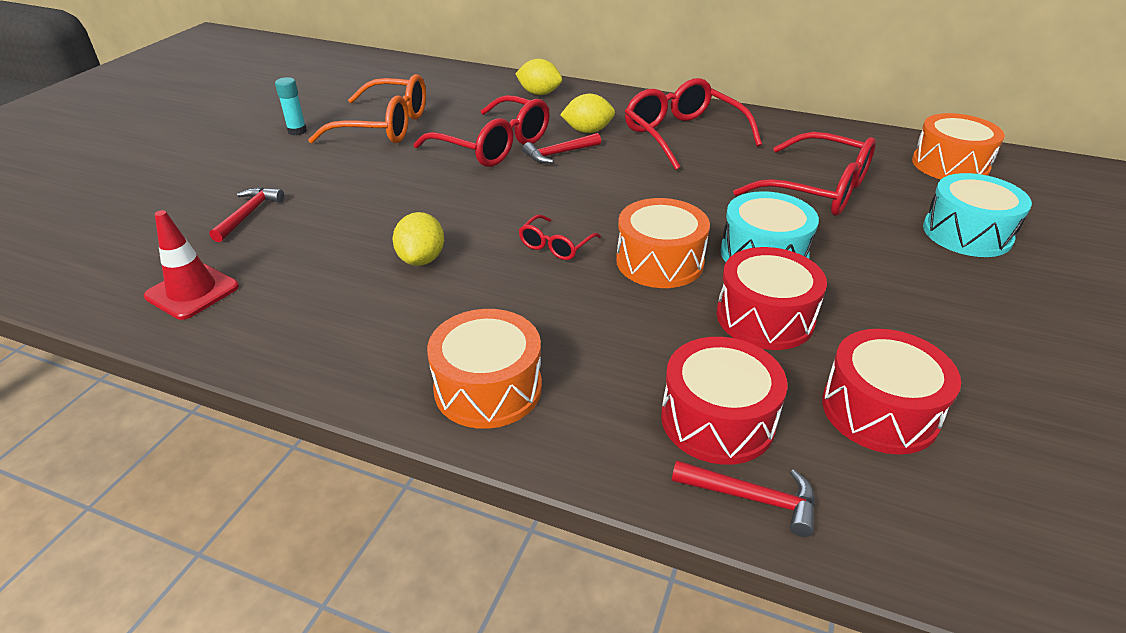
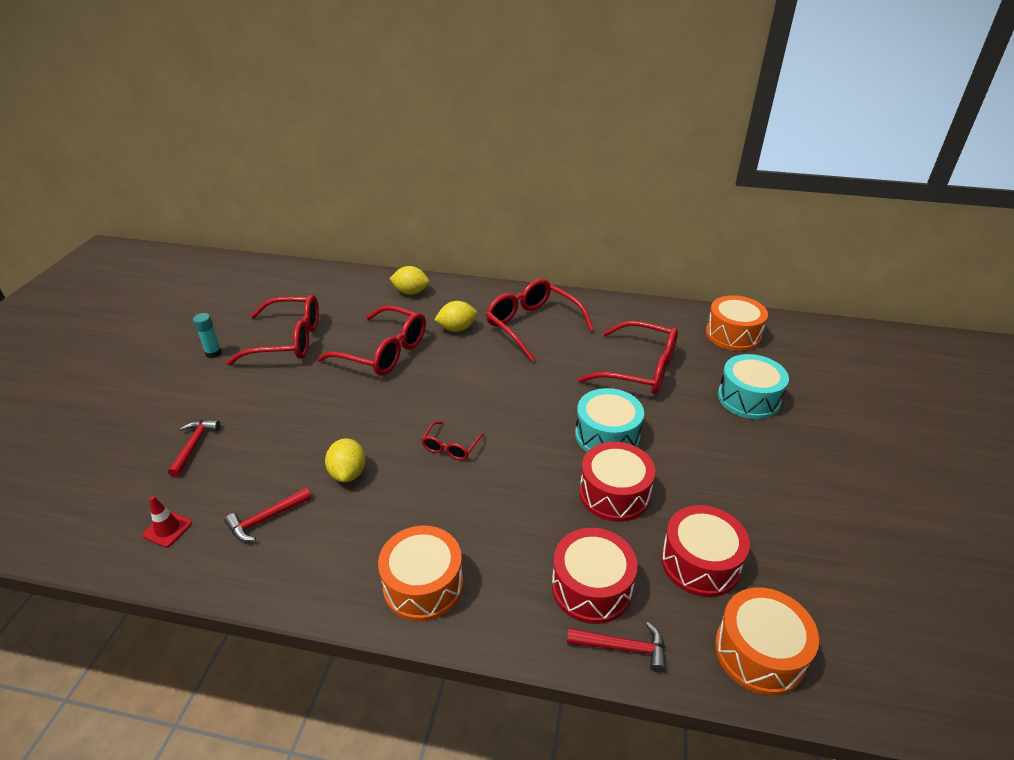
camera: 10 degrees left, 0 degrees up
(192, 291) = (167, 529): red traffic cone -> red traffic cone, size x0.65
(385, 126) = (288, 340): orange glasses -> red glasses
(559, 154) = (437, 354): red hammer -> red hammer (266, 519)
(659, 261) = (532, 452): orange drum -> orange drum (759, 652)

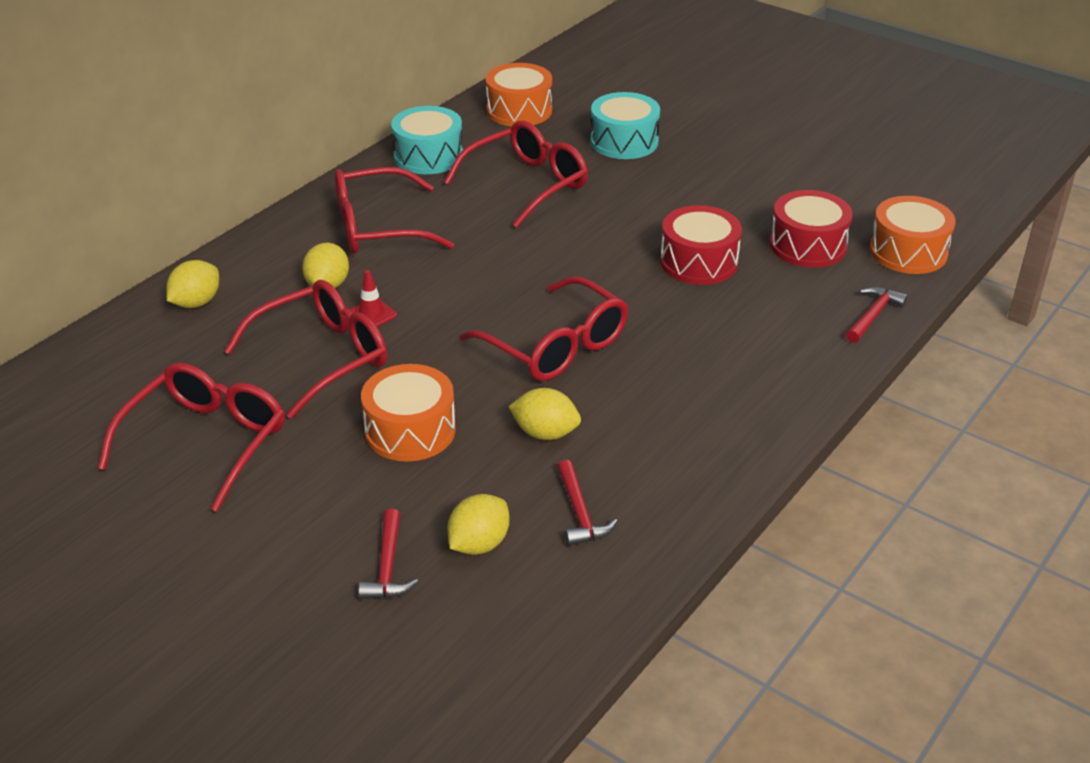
camera: 65 degrees left, 0 degrees up
(167, 529) = (542, 604): red traffic cone -> red traffic cone (371, 314)
(194, 445) = (388, 567): red hammer -> red hammer turned 120 degrees counterclockwise
(213, 353) = (165, 526): turquoise glue stick -> none
(223, 478) = (479, 544): none -> yellow lemon
(423, 585) = (746, 412): orange drum -> orange drum (410, 430)
(450, 447) = (556, 346): red glasses -> red glasses, size x2.05
(591, 587) = (803, 311): red drum -> none
(607, 435) = (615, 239): turquoise drum -> turquoise drum (428, 156)

